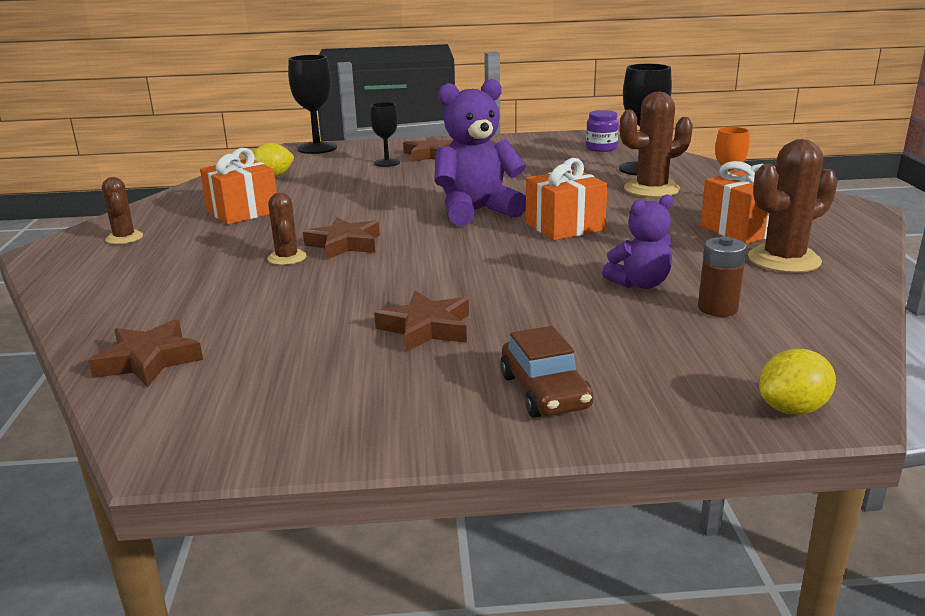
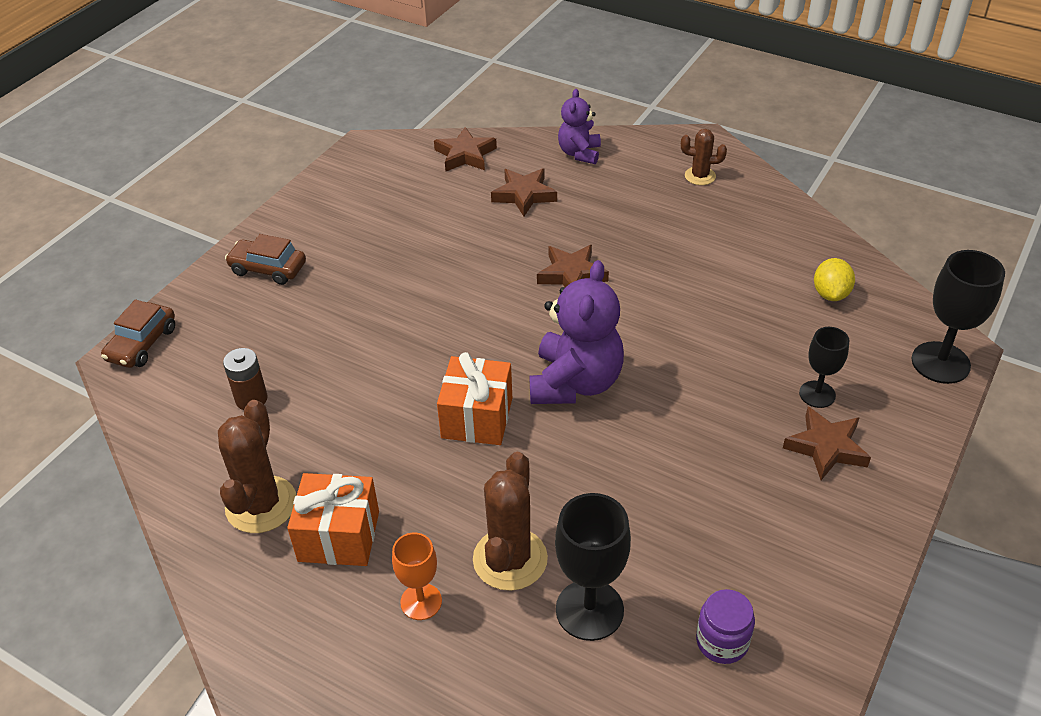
camera: 125 degrees right, 20 degrees up
(243, 212) = (715, 245): orange gift -> none
(287, 258) = (572, 239): brown cactus -> none
(426, 328) = (386, 258): brown star -> brown star (524, 195)
(640, 284) = (327, 387): purple teddy bear -> purple teddy bear (579, 153)
(792, 409) = (142, 344): yellow lemon -> brown car

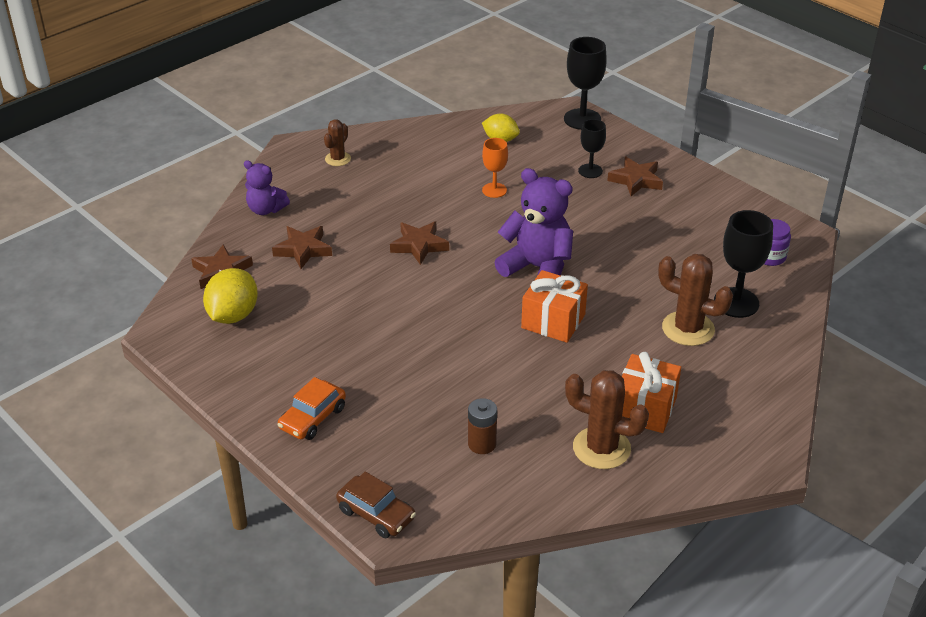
camera: 75 degrees left, 5 degrees down
(268, 269) = (312, 418): brown car -> orange car
(403, 180) = (233, 315): none -> yellow lemon
(421, 601) = (713, 375): orange goblet -> orange goblet (494, 190)

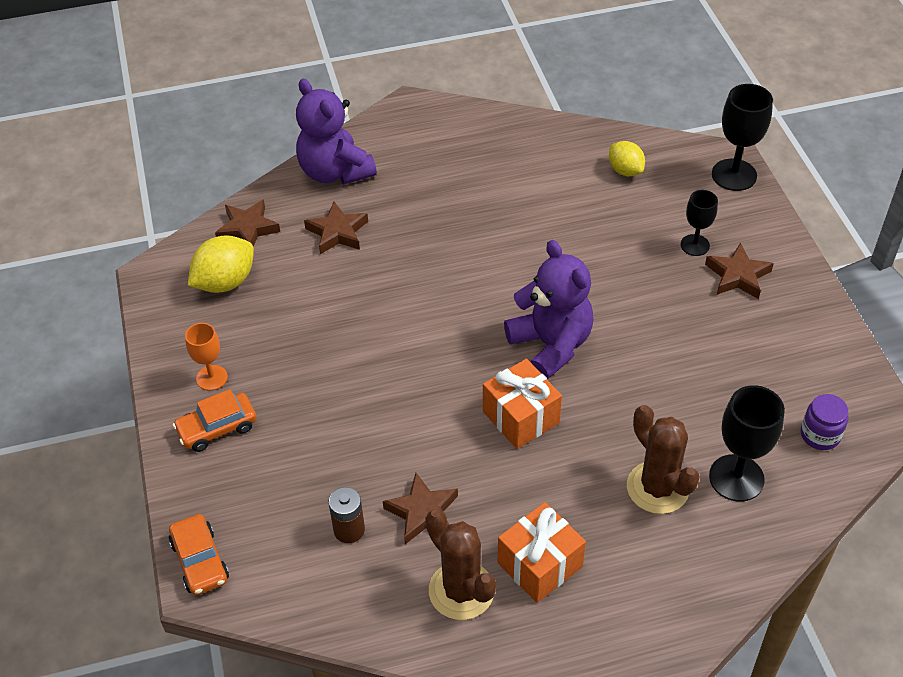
camera: 30 degrees right, 10 degrees up
(266, 209) = (335, 172): purple teddy bear -> purple teddy bear, size x1.70
(338, 159) = (443, 136): brown cactus -> none
(376, 514) = (200, 561): brown car -> orange car
(419, 245) = (451, 270): brown star -> brown star (423, 512)
(494, 190) = (574, 232): orange goblet -> orange goblet (212, 378)

